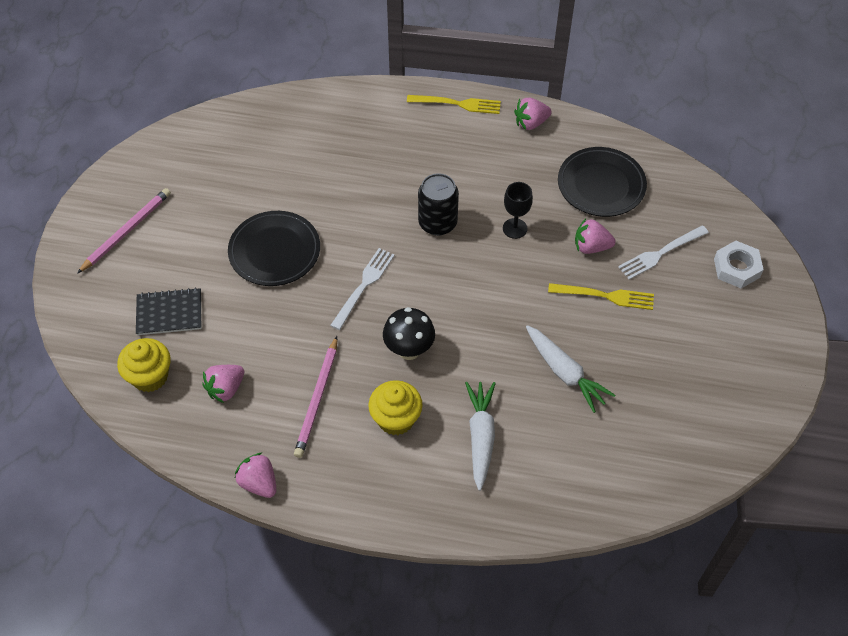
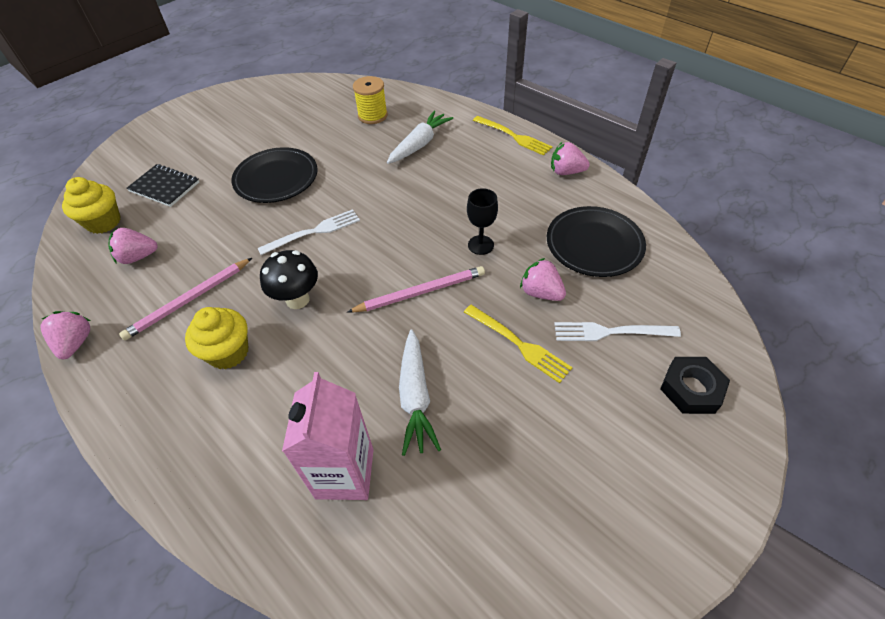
camera: 35 degrees right, 5 degrees down
(126, 231) = (199, 126): pink pencil -> pink pencil (420, 292)
(302, 138) = (372, 115): none -> yellow spool
(437, 223) = (417, 212): black can -> none
(480, 437) = (281, 413): white carrot -> white carrot (419, 144)
(561, 447) = (345, 473): none -> pink carton
(736, 268) = (691, 389): white nut -> black nut

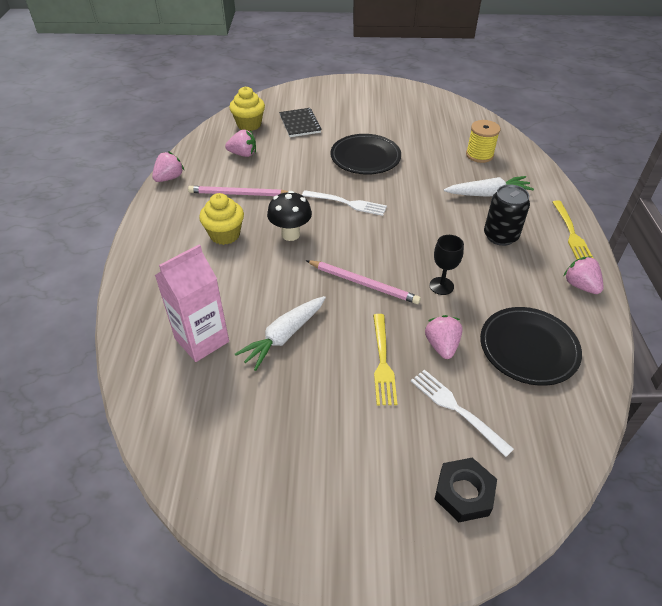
camera: 45 degrees right, 5 degrees down
(138, 257) = (243, 154): pink strawberry -> pink strawberry turned 150 degrees clockwise
(471, 172) = (500, 236): none -> black can

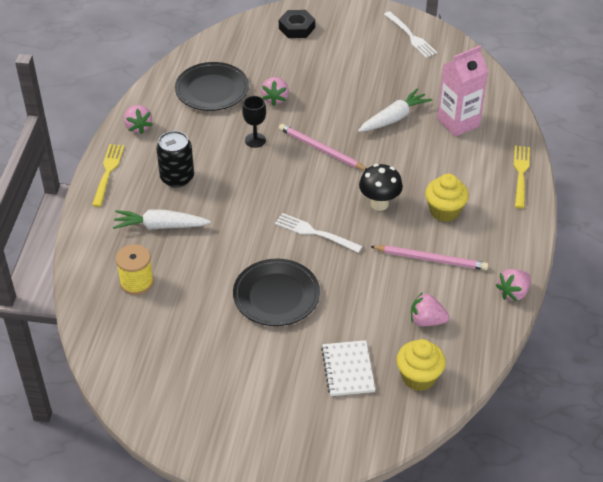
camera: 170 degrees left, 0 degrees up
(300, 124) = (348, 369): black notebook -> white notebook
(383, 362) = (323, 93): yellow fork -> yellow fork (520, 174)
(456, 409) = (282, 63): white fork -> white fork (411, 36)

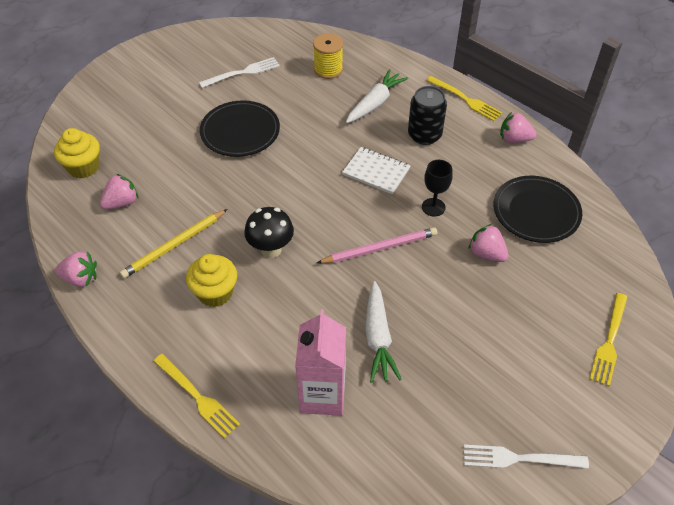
camera: 125 degrees right, 5 degrees up
(296, 28) = (609, 342): black nut -> yellow fork
(314, 233) = (280, 186): white fork -> white fork (243, 72)
(348, 369) = (135, 135): white notebook -> white notebook (376, 172)
(431, 259) = (174, 245): pink pencil -> yellow pencil
(513, 293) = (80, 278): pink strawberry -> pink strawberry turned 105 degrees clockwise

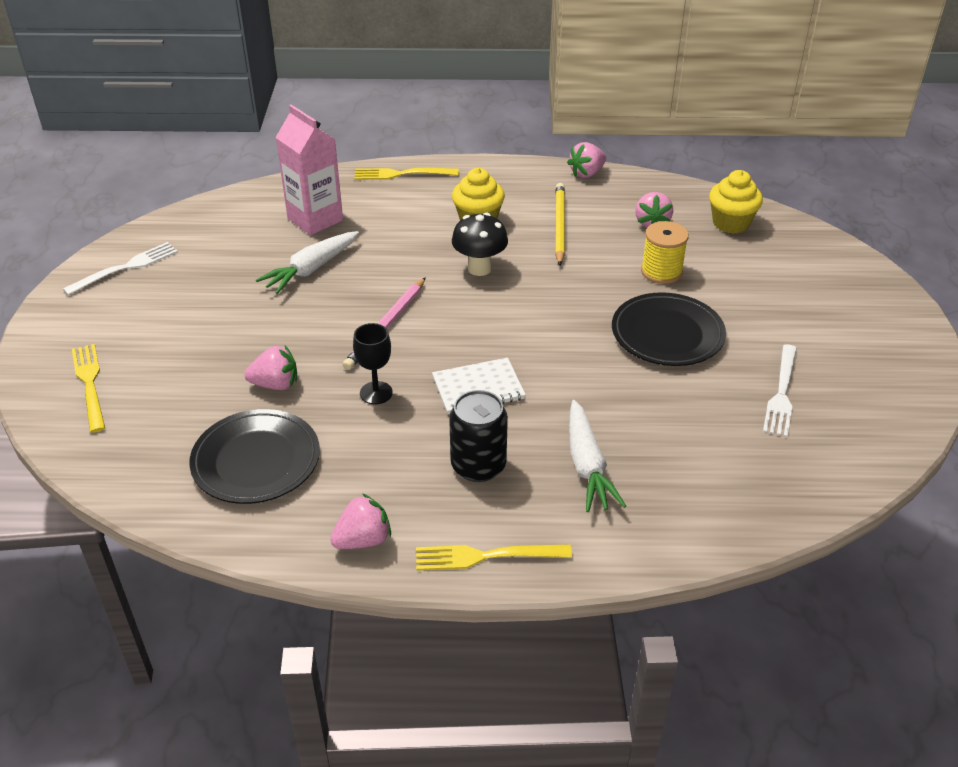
camera: 135 degrees right, 10 degrees down
(328, 69) = (705, 470): yellow spool -> yellow spool (661, 271)
(378, 337) = (311, 269): white carrot -> white carrot turned 90 degrees counterclockwise

